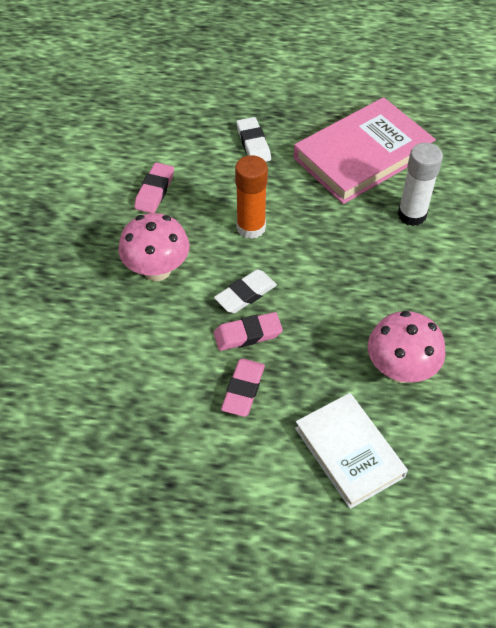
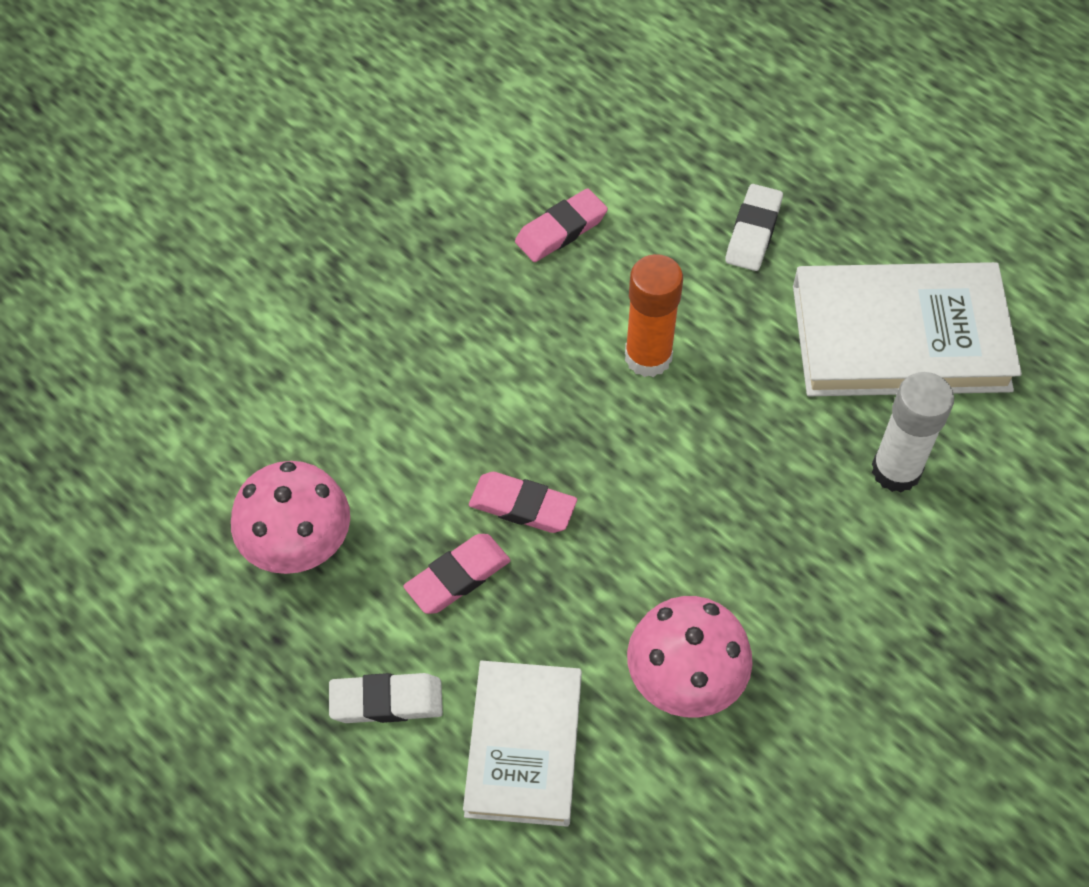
camera: 35 degrees right, 5 degrees up
(157, 270) = (477, 346): pink mushroom -> pink mushroom (299, 547)
(245, 294) = (564, 448): white eraser -> white eraser (386, 701)
(362, 155) = (900, 337): pink book -> white book

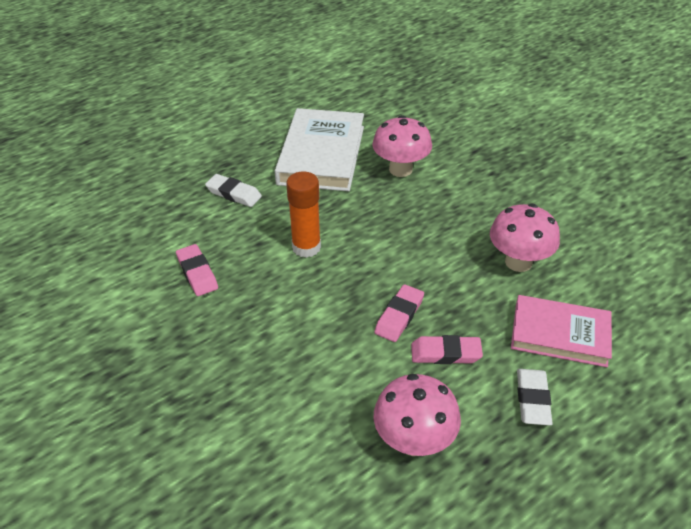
camera: 80 degrees left, 15 degrees down
(457, 577) = (445, 353): pink eraser -> pink eraser turned 60 degrees counterclockwise
(524, 746) = (560, 334): white book -> pink book
(896, 470) = (400, 169): white glue stick -> pink mushroom

